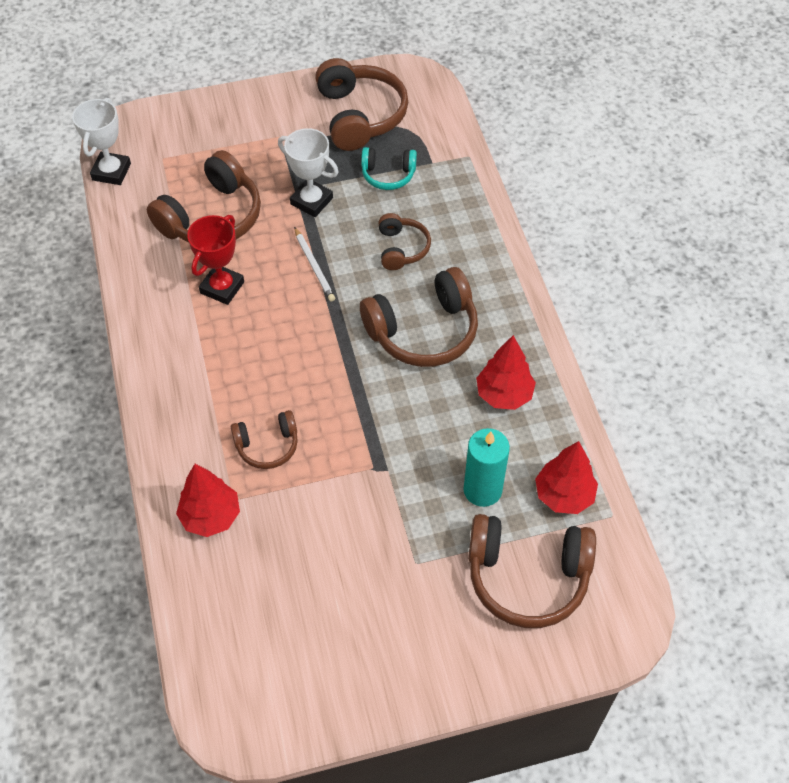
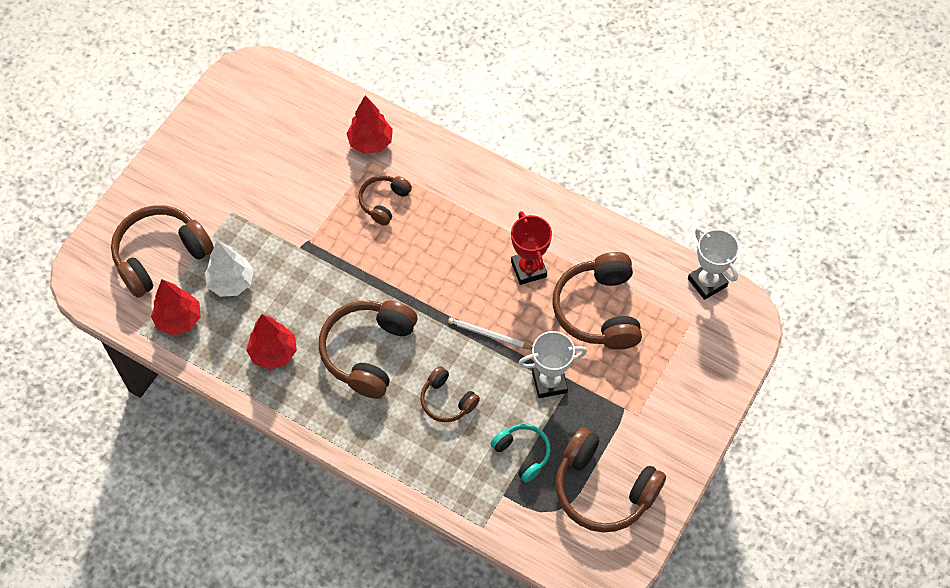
camera: 135 degrees right, 5 degrees up
(388, 175) = (522, 453): turquoise headphones -> turquoise headphones turned 90 degrees clockwise
(482, 490) = (231, 282): turquoise candle -> white tree

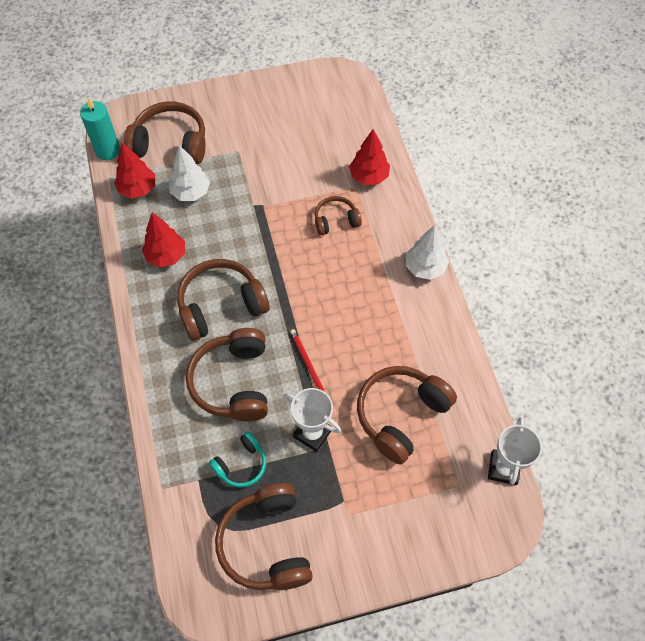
camera: 45 degrees right, 0 degrees up
(108, 310) = (108, 151): none -> turquoise candle
(447, 401) = (233, 382): brown headphones -> brown headphones, size x1.80
(489, 335) = (308, 364): white pencil -> red pencil
(496, 181) = (425, 268): none -> white tree
(522, 453) = (241, 464): turquoise headphones -> turquoise headphones turned 45 degrees clockwise
(528, 269) = (383, 344): red trophy -> none

